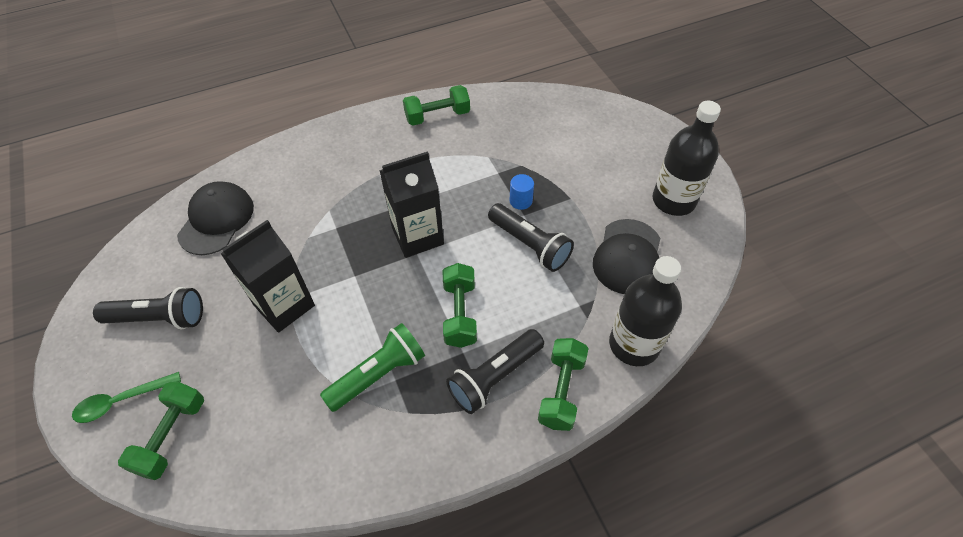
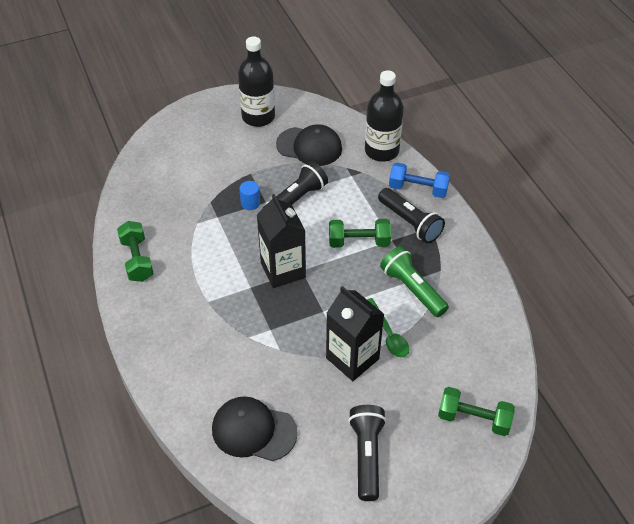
camera: 90 degrees left, 5 degrees down
(122, 401) = (447, 464): green spoon -> green spoon (388, 334)
(561, 391) = (418, 189): green dumbbell -> blue dumbbell

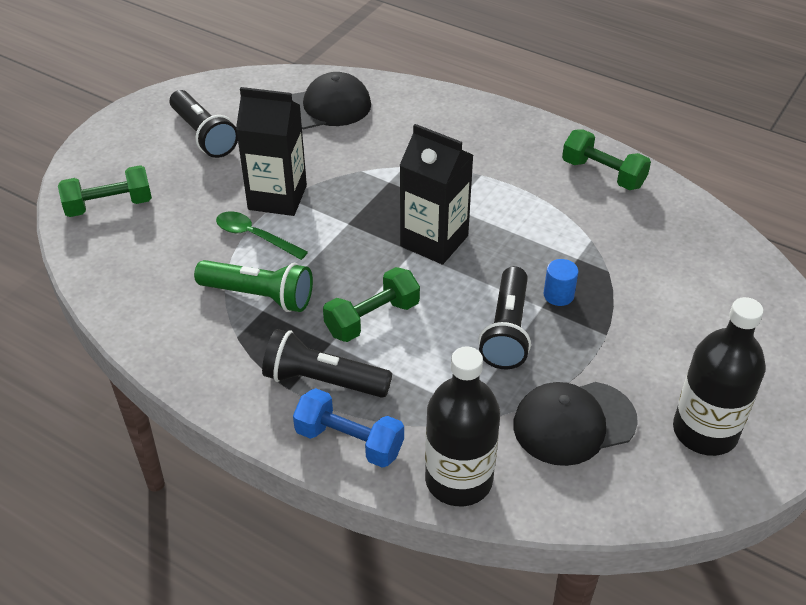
camera: 145 degrees right, 5 degrees down
(418, 189) = (349, 441): blue dumbbell -> blue dumbbell turned 45 degrees clockwise

